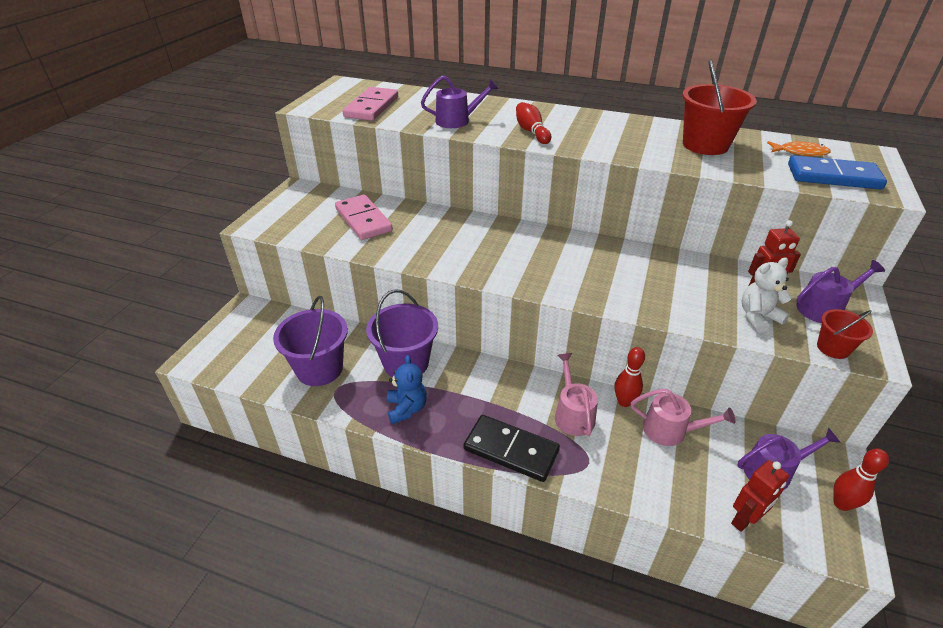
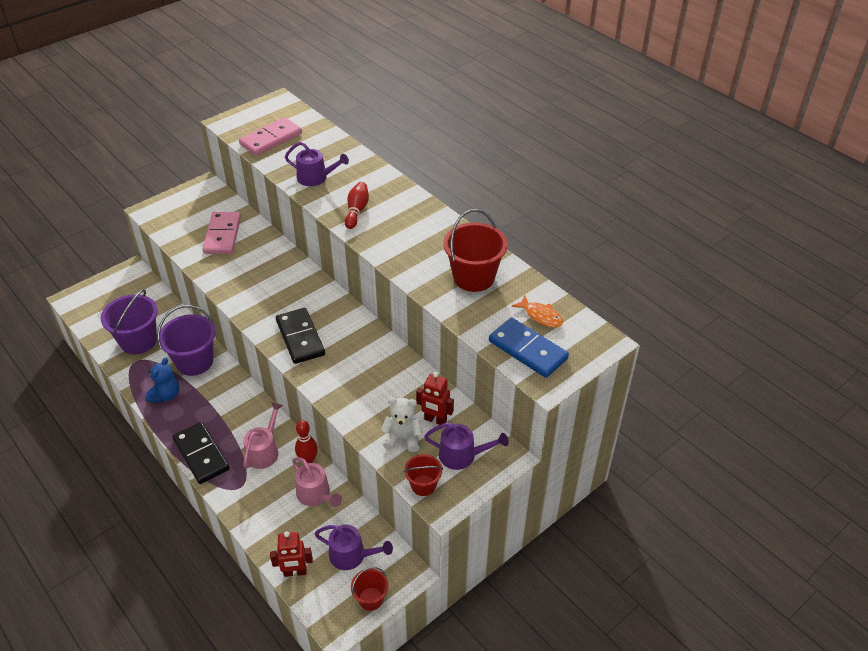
camera: 30 degrees right, 5 degrees up
(550, 274) = (300, 338): none -> black domino
(841, 504) = (370, 599): red bowling pin -> red bucket

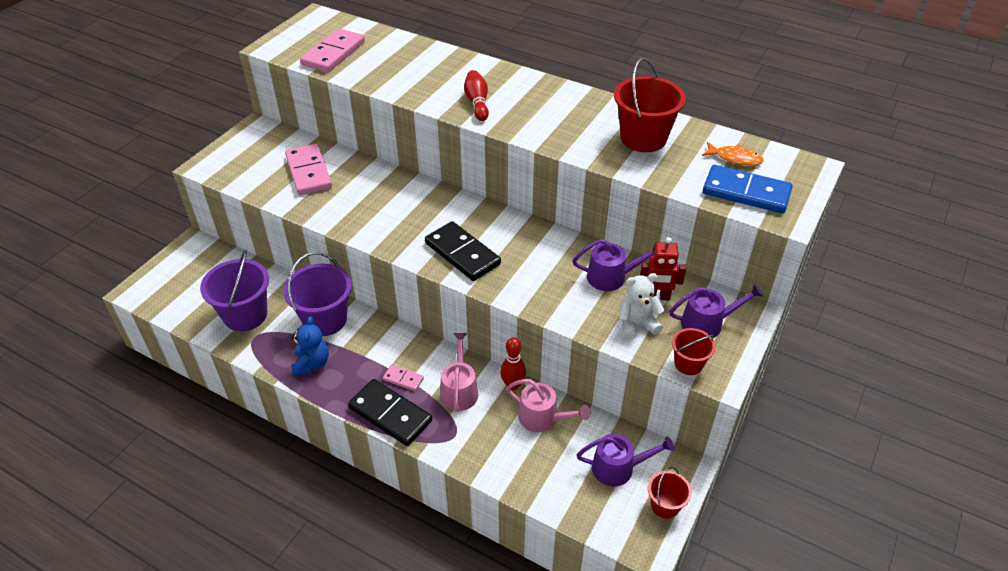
camera: 20 degrees left, 0 degrees up
(226, 429) = (403, 379): none -> pink domino
(295, 572) = (569, 505): red robot -> none
(315, 178) = (410, 81): purple watering can -> purple watering can (611, 277)

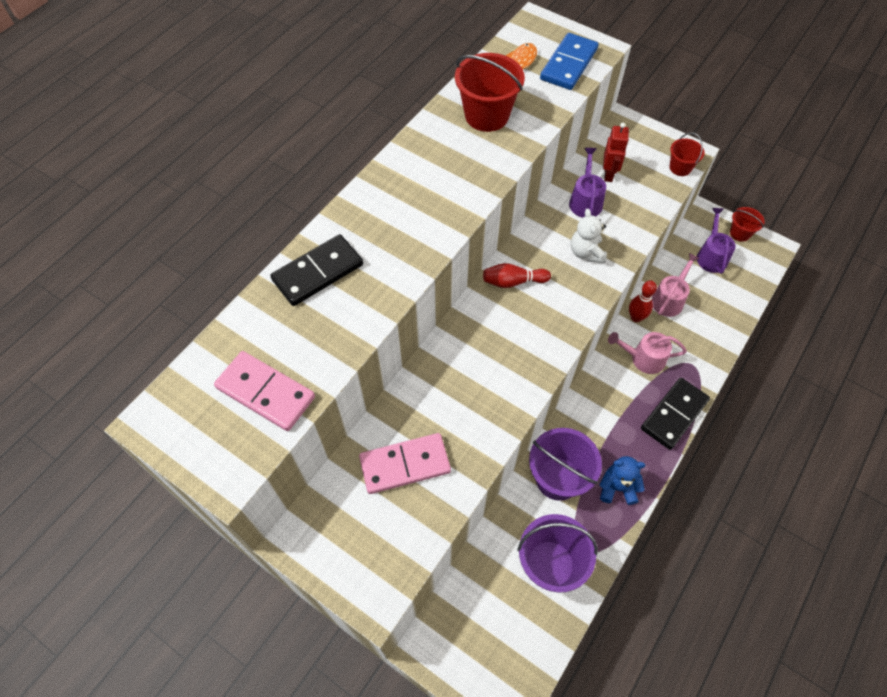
camera: 85 degrees left, 15 degrees up
(403, 379) = (633, 404): pink domino -> none
(462, 254) = (554, 310): black domino -> black domino (318, 272)
(477, 103) = (408, 240): red bowling pin -> red bowling pin (513, 281)
(636, 324) = (640, 192): white teddy bear -> white teddy bear (586, 252)
(707, 323) = (637, 149): purple watering can -> none

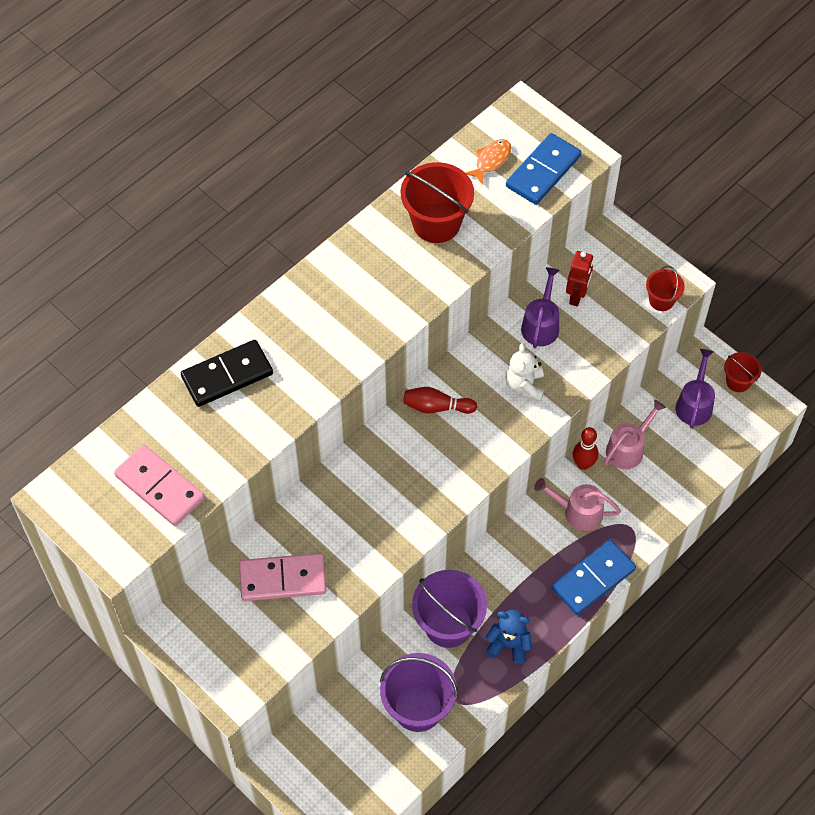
camera: 10 degrees right, 0 degrees up
(674, 415) = (593, 579): black domino -> blue domino

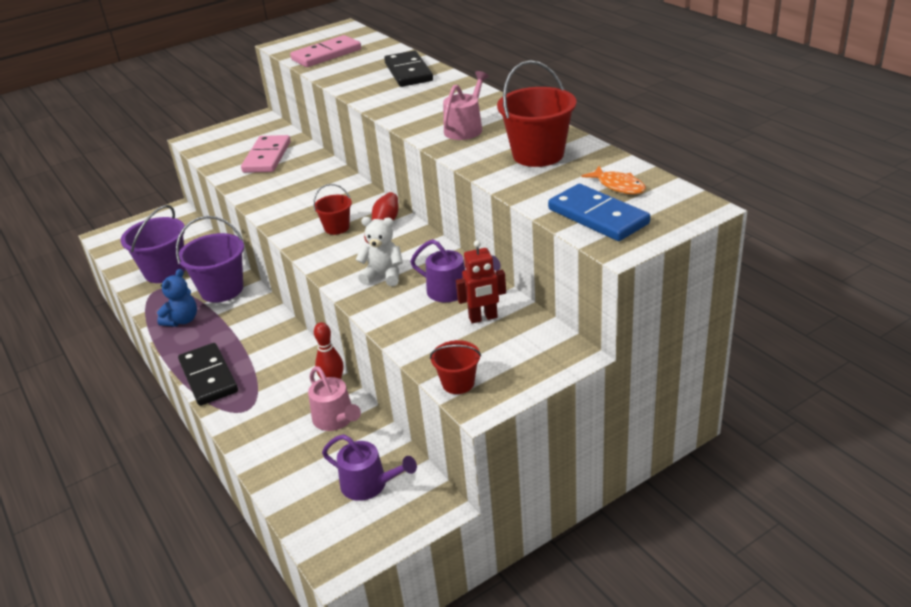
camera: 105 degrees right, 25 degrees down
(577, 296) = (483, 318): red robot -> red robot turned 45 degrees counterclockwise
(578, 512) = (282, 374): pink watering can -> pink watering can (465, 128)
(593, 579) = (208, 377): blue domino -> black domino
(738, 381) = (385, 533): red bucket -> red bucket (337, 228)

